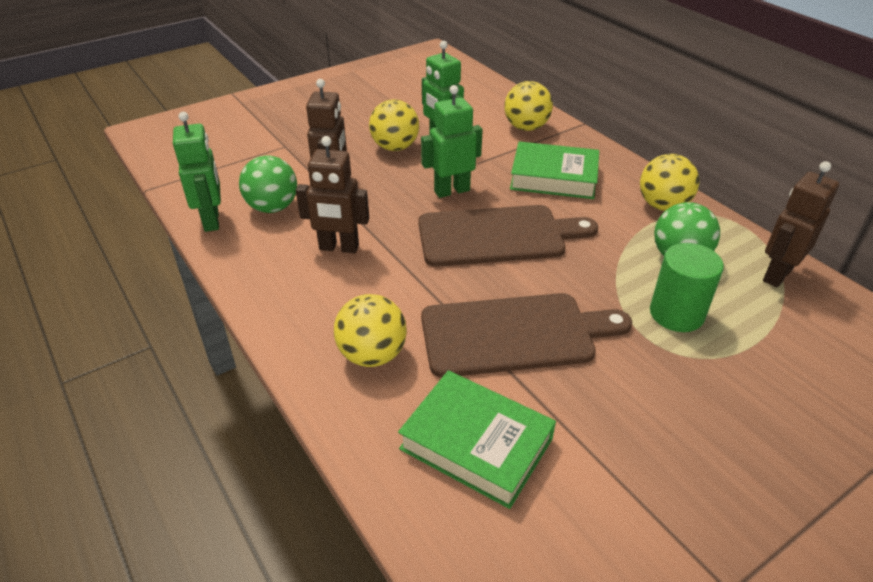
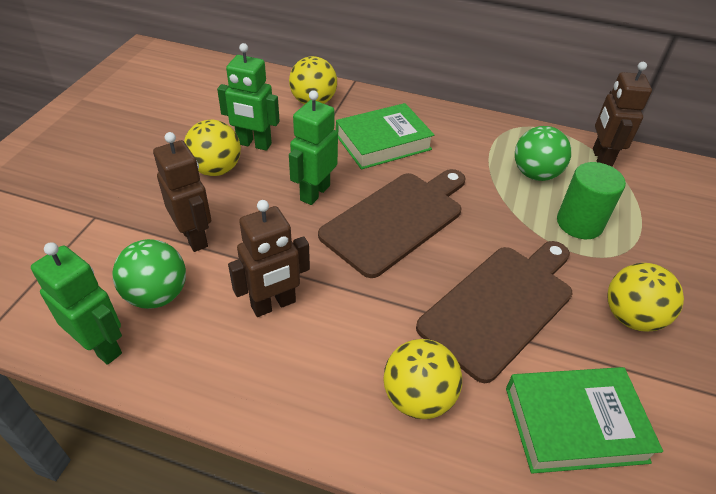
camera: 40 degrees left, 5 degrees up
(663, 205) = (482, 134): yellow ball -> yellow ball (631, 317)

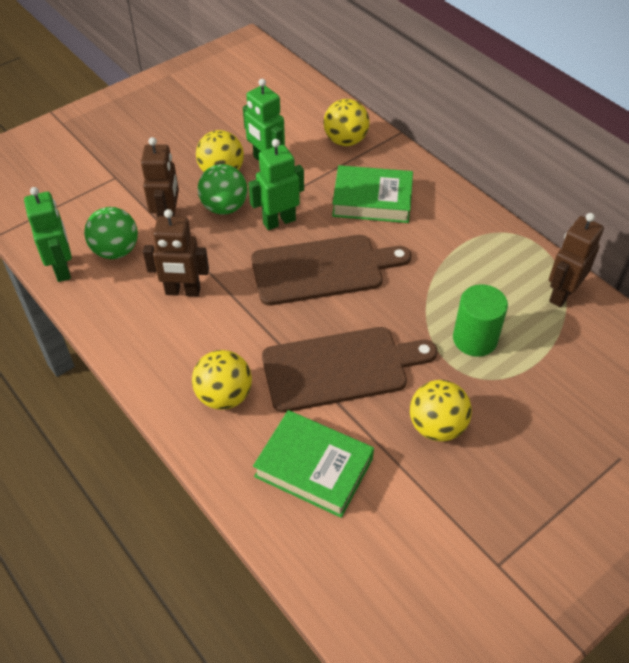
camera: 35 degrees right, 5 degrees up
(535, 174) = (480, 282): green ball -> green ball (224, 207)

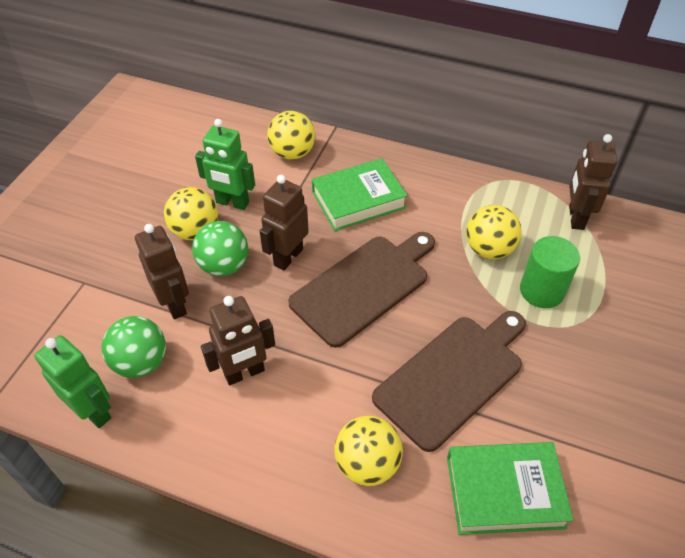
camera: 30 degrees left, 0 degrees up
(279, 221) = (288, 257): green robot -> brown robot
(437, 426) = (575, 389): yellow ball -> yellow ball (489, 249)

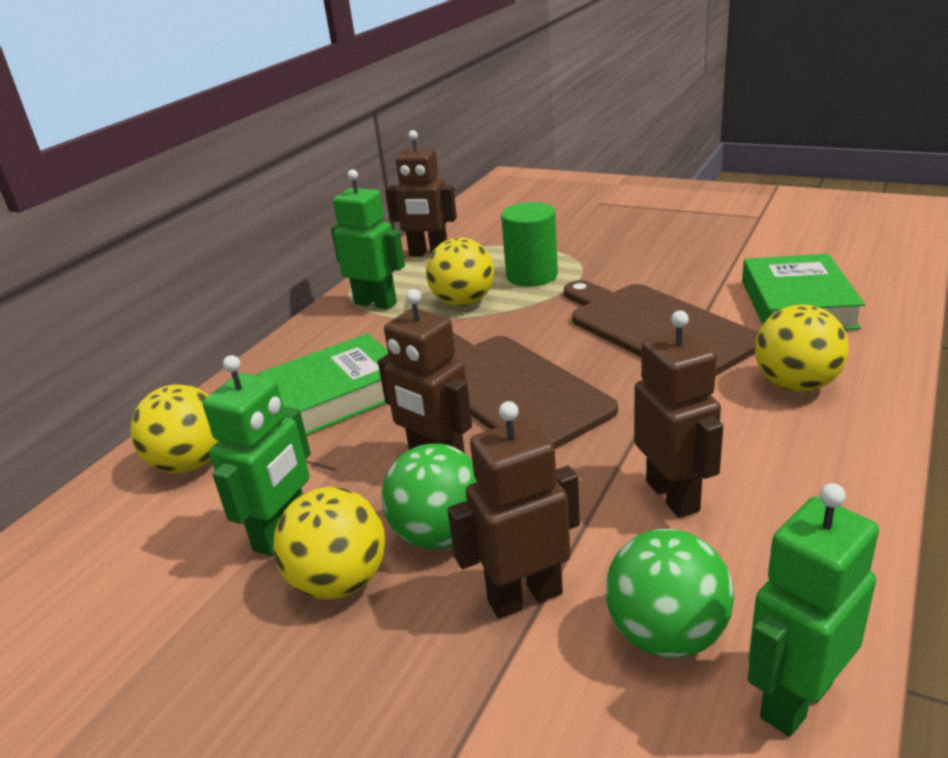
camera: 80 degrees left, 20 degrees down
(358, 200) = (337, 395): green book -> green book turned 75 degrees clockwise
(483, 198) = (376, 303): none -> green robot

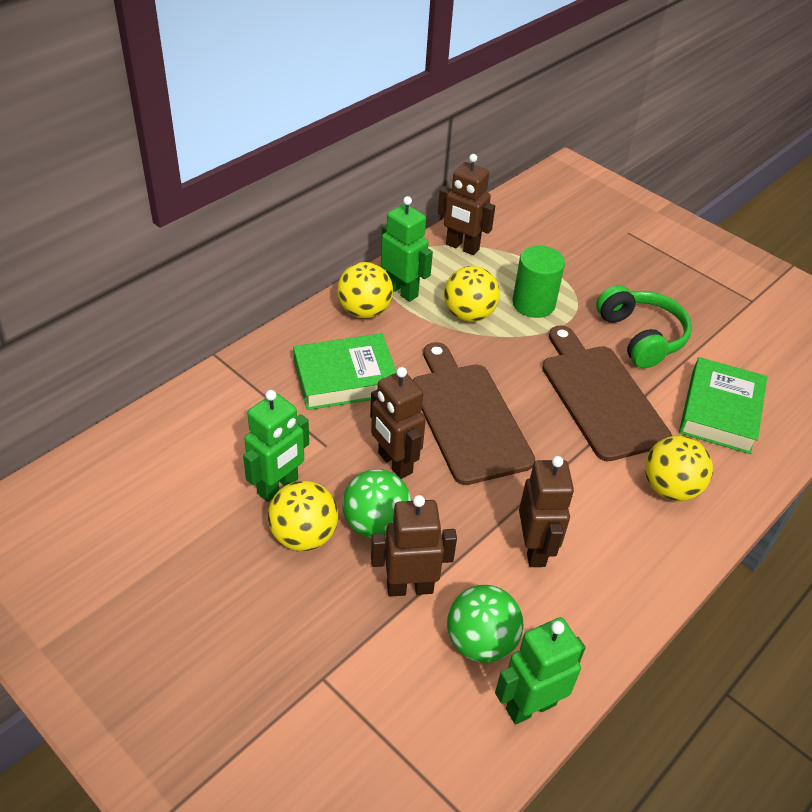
camera: 10 degrees right, 15 degrees up
(190, 463) = (232, 406): yellow ball -> yellow ball (364, 311)
(665, 270) = (640, 337): none -> green headphones

